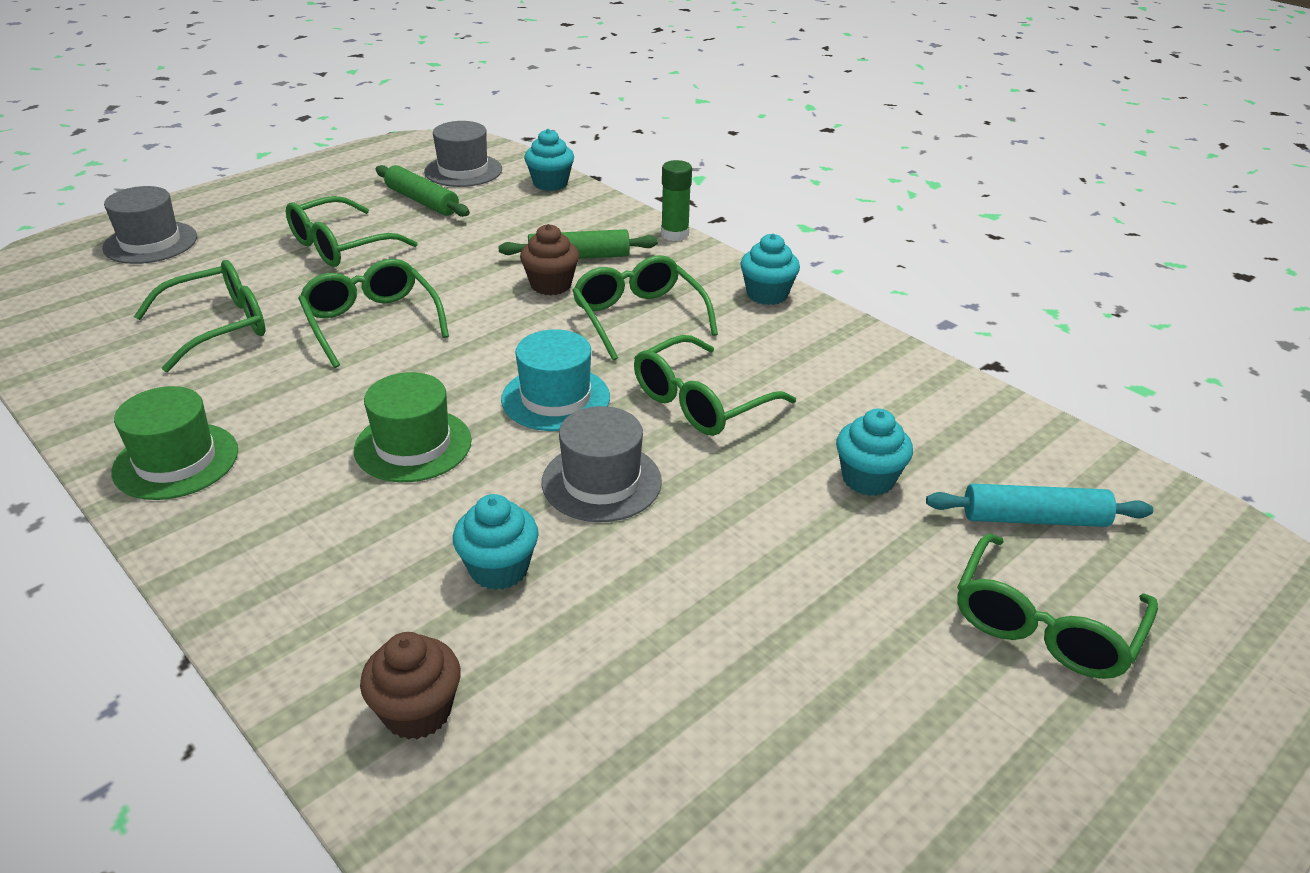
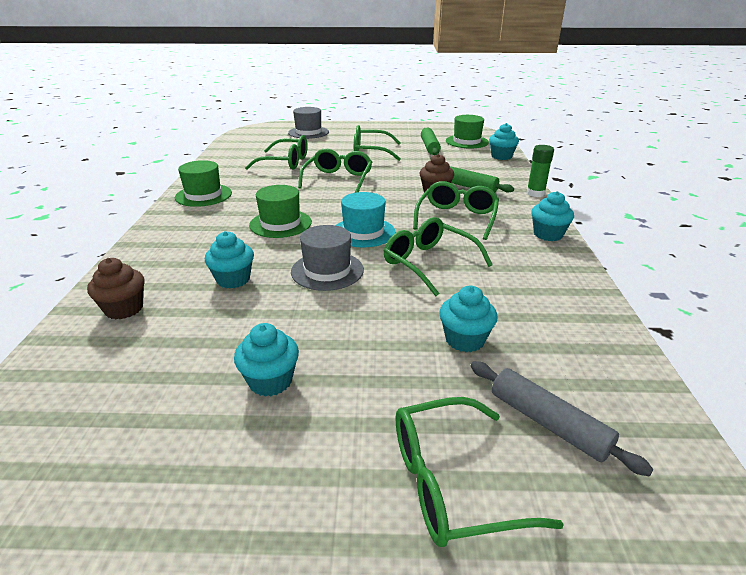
camera: 45 degrees right, 5 degrees down
(463, 170) = (467, 141): grey hat -> green hat
(700, 402) = (428, 263): green glasses -> green glasses turned 45 degrees clockwise
(765, 657) = (270, 381): none -> turquoise cupcake
(1034, 519) = (548, 423): turquoise rolling pin -> grey rolling pin

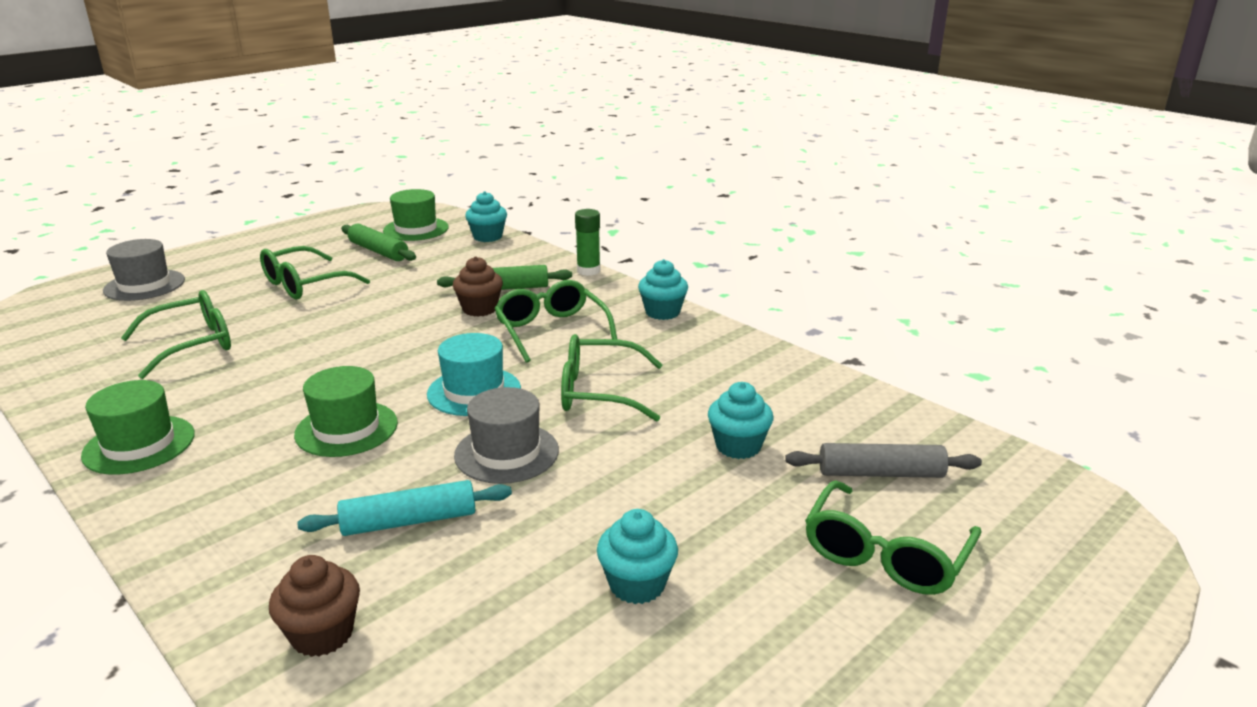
camera: 45 degrees left, 5 degrees down
(233, 279) = (409, 521): turquoise cupcake -> turquoise rolling pin
(338, 179) = (323, 339): green glasses -> none

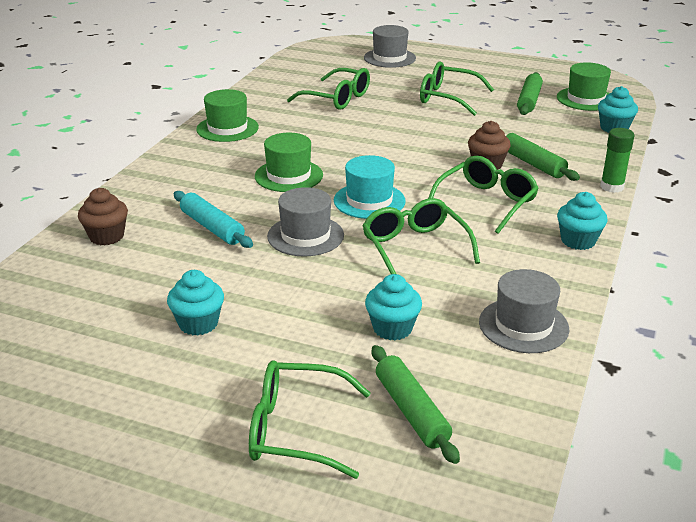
camera: 65 degrees right, 5 degrees up
(777, 377) = (523, 325): none -> grey hat
(880, 473) = (411, 411): grey rolling pin -> green rolling pin

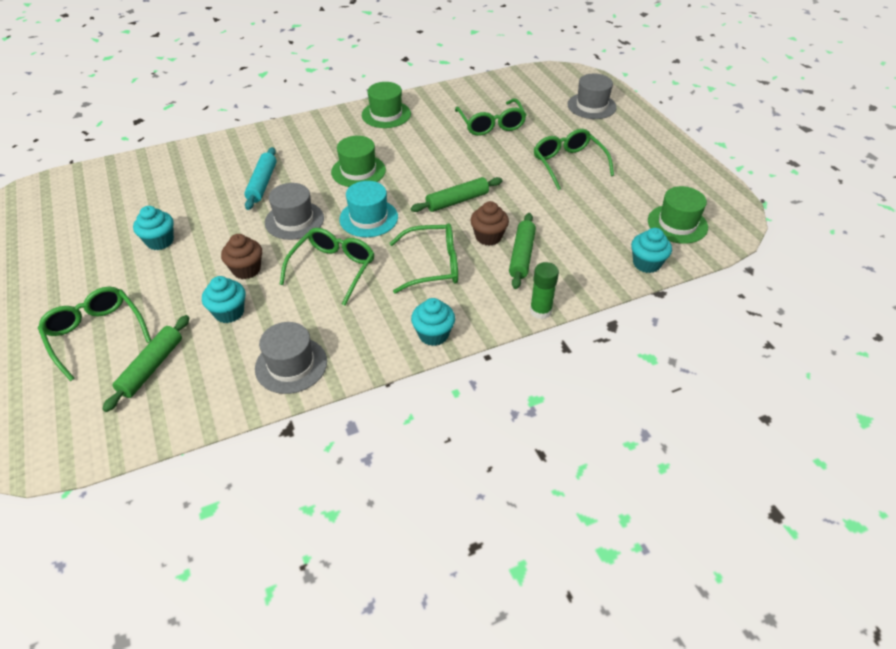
camera: 45 degrees right, 15 degrees up
(107, 236) = (211, 158): brown cupcake -> brown cupcake (246, 270)
(529, 100) = (626, 200): green rolling pin -> green rolling pin (457, 201)

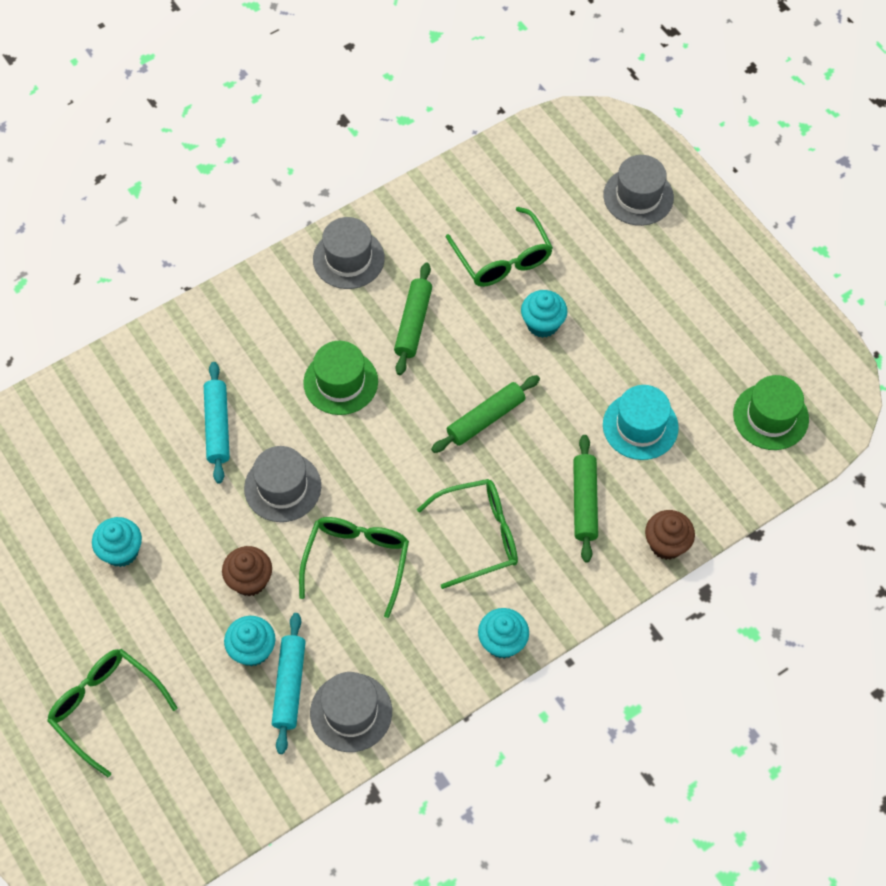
camera: 10 degrees left, 15 degrees up
(152, 367) = (192, 742): green rolling pin -> green rolling pin (413, 323)
(248, 340) = (289, 686): none -> turquoise rolling pin
(368, 218) = (378, 468): turquoise hat -> turquoise hat (640, 426)
(386, 114) = (348, 258): green hat -> grey hat
(488, 237) = (538, 477): brown cupcake -> brown cupcake (666, 544)
(540, 311) = (620, 586): green glue stick -> none
(568, 164) = (620, 324): green glasses -> none
(646, 263) = (737, 491): turquoise cupcake -> turquoise cupcake (542, 324)

